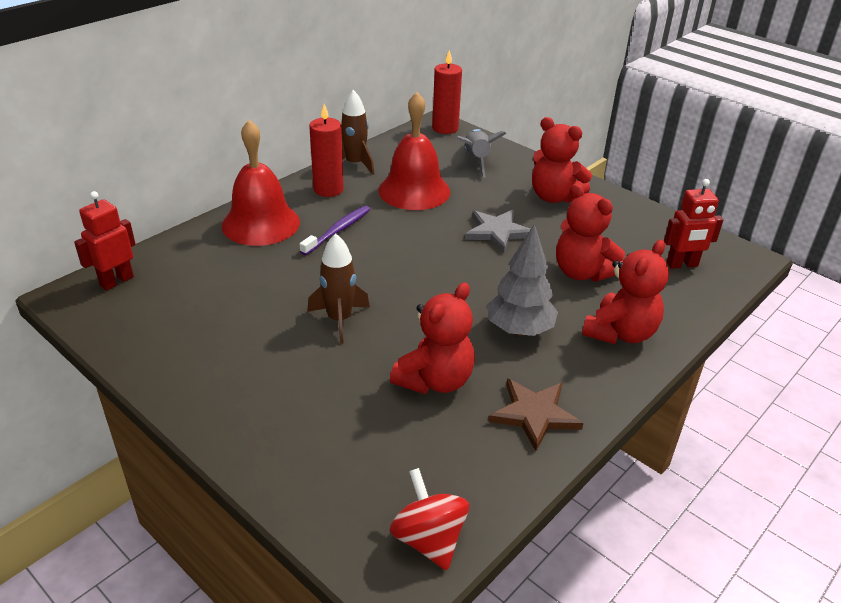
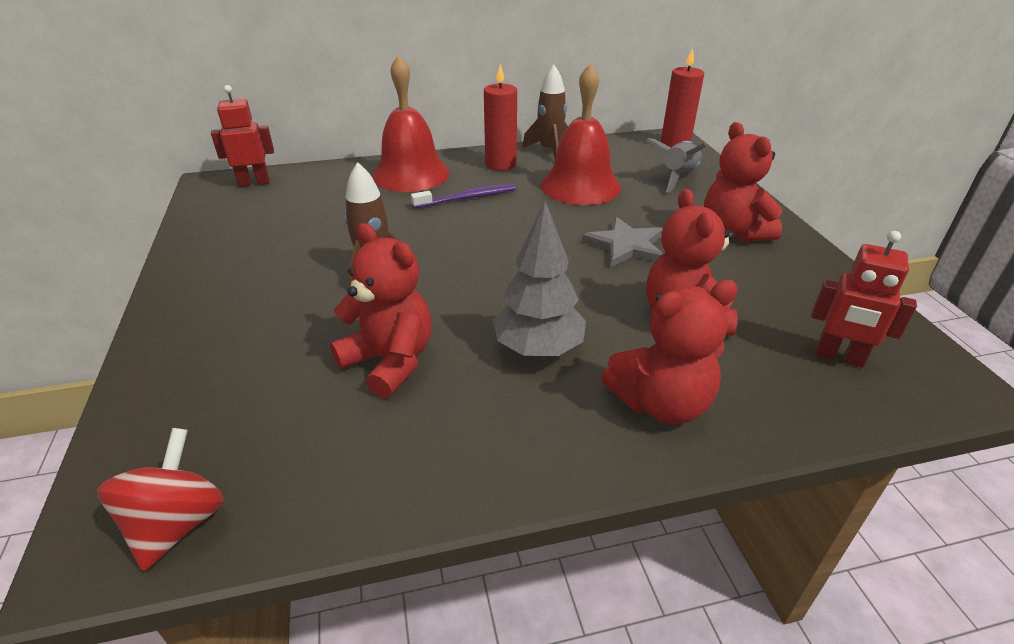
camera: 35 degrees right, 0 degrees up
(435, 380) = (390, 361): red teddy bear -> red teddy bear turned 120 degrees counterclockwise
(534, 414) = (448, 447): brown star -> none

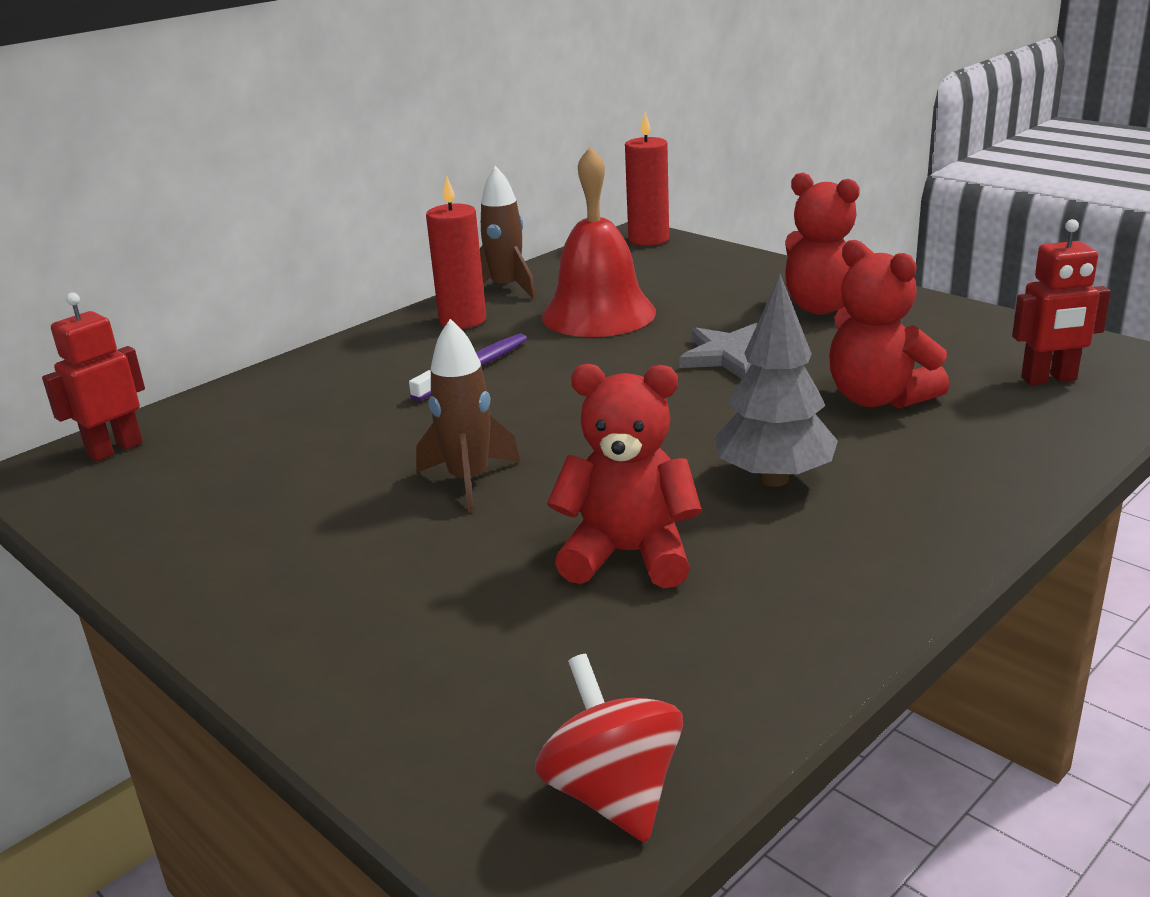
camera: 30 degrees left, 10 degrees down
(411, 174) = (352, 367): red bell -> none
(661, 403) = (951, 474): red teddy bear -> none
(678, 177) = (698, 272): grey rocket -> none

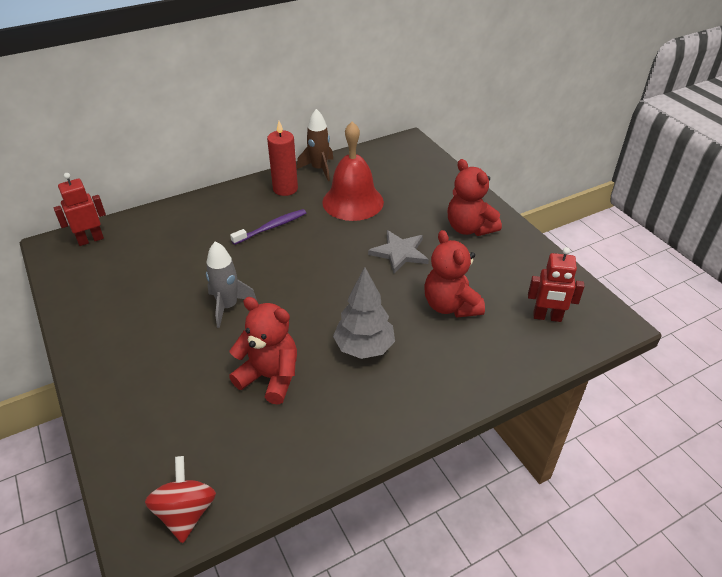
camera: 15 degrees right, 15 degrees up
(469, 480) = (228, 306): brown rocket -> grey rocket
(648, 239) = (413, 147): red candle -> none

